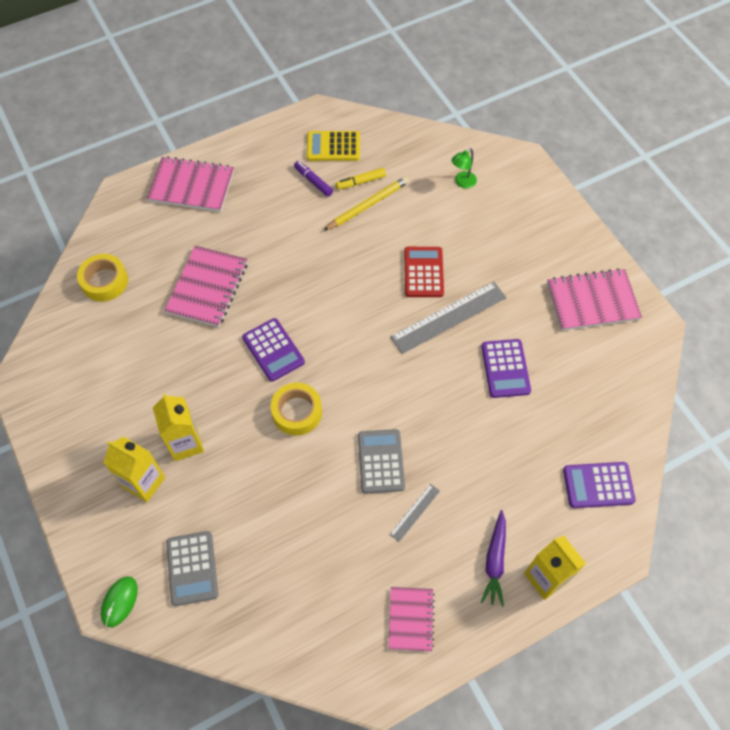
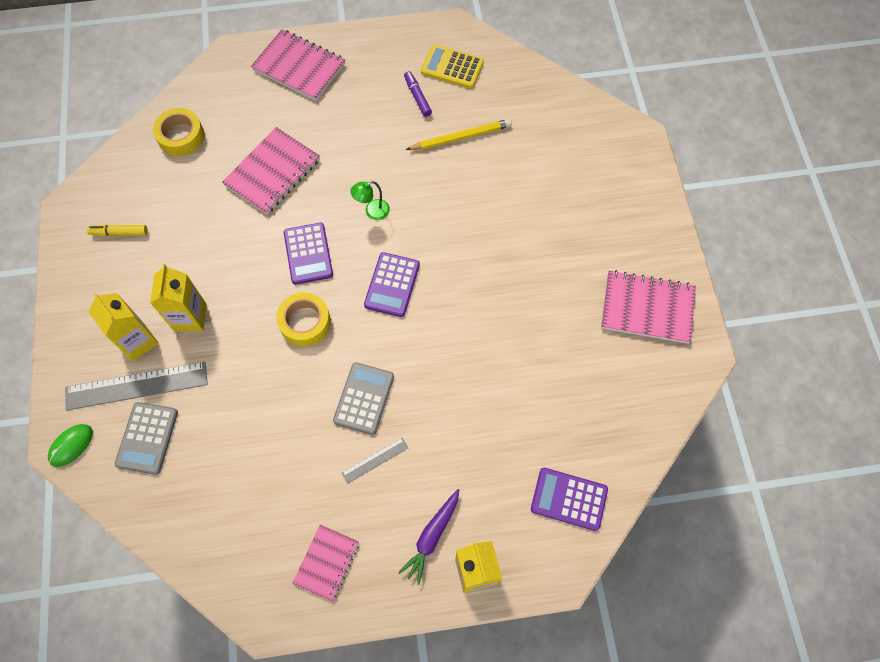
camera: 20 degrees right, 5 degrees up
(361, 182) = (464, 111): yellow marker -> yellow marker (119, 233)
(423, 272) = (487, 223): red calculator -> none
(448, 317) = (492, 277): grey ruler -> grey ruler (136, 386)
(462, 182) = (566, 143): green lamp -> green lamp (372, 211)
(505, 368) = (526, 348): purple calculator -> purple calculator (392, 285)

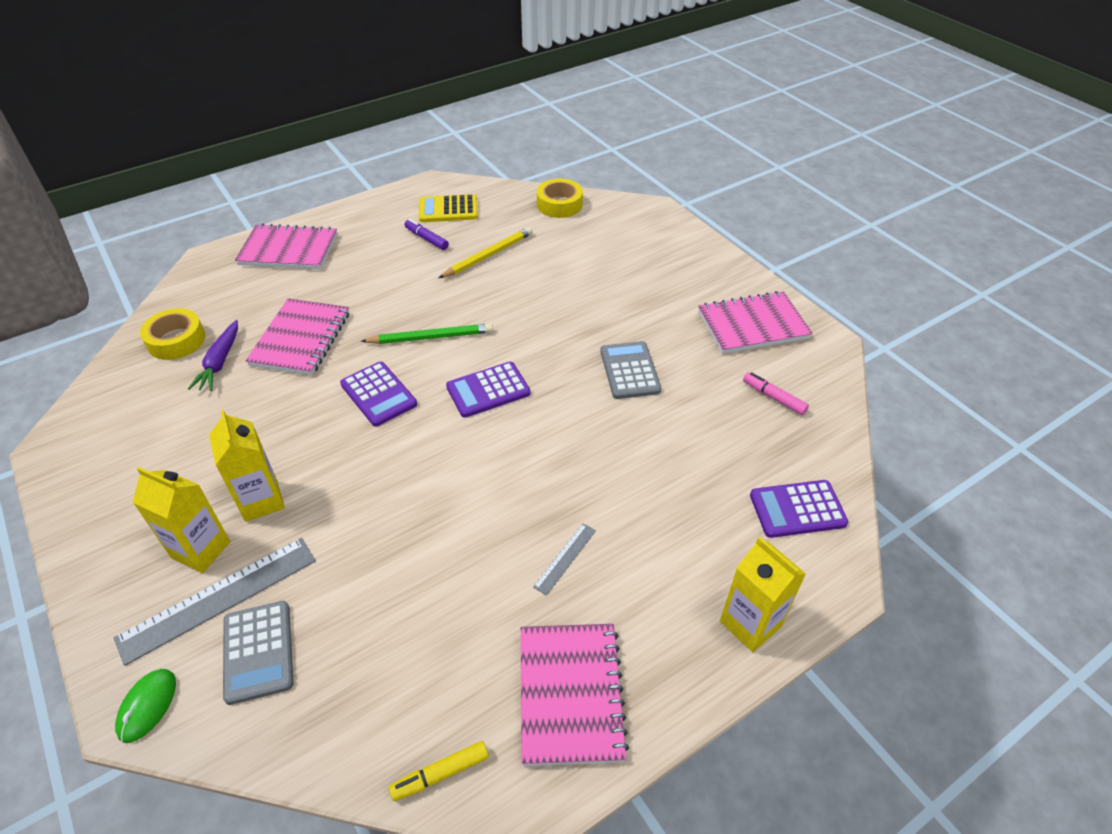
camera: 25 degrees left, 20 degrees down
(119, 233) = (131, 449): yellow marker -> yellow marker (440, 774)
(305, 322) = (407, 456): yellow tape -> yellow tape (559, 204)
(327, 563) = (570, 694): pink notebook -> pink notebook, size x1.60
(364, 398) = (516, 503): grey calculator -> grey calculator (629, 371)
(372, 211) = (431, 337): green lamp -> green pencil
(392, 285) = (488, 390): purple calculator -> purple calculator turned 75 degrees clockwise
(432, 537) = (678, 609): purple carrot -> purple carrot (220, 362)
(617, 390) = (773, 397): none -> pink marker

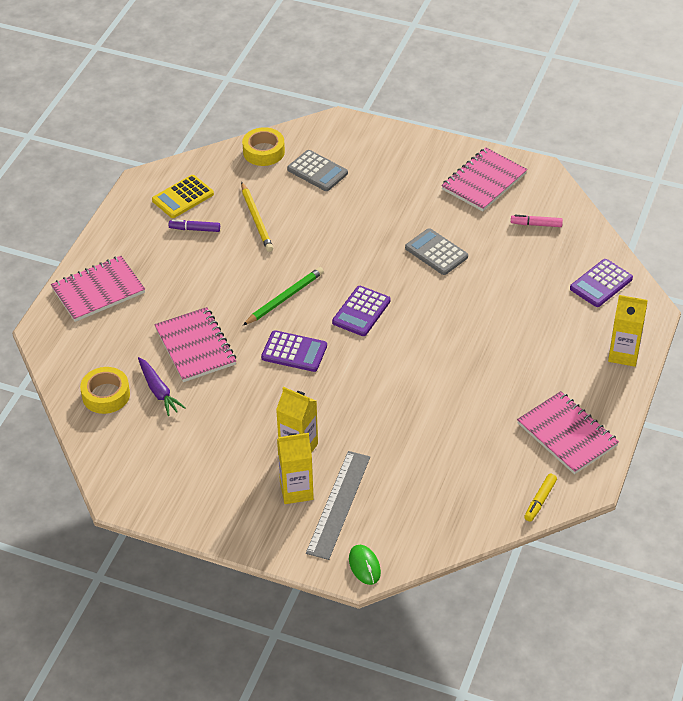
camera: 35 degrees left, 0 degrees up
(258, 652) = (392, 512): grey calculator -> grey calculator (317, 171)
(488, 255) = (256, 219): yellow pencil -> yellow pencil turned 150 degrees clockwise
(565, 558) = (503, 377): grey ruler -> none

